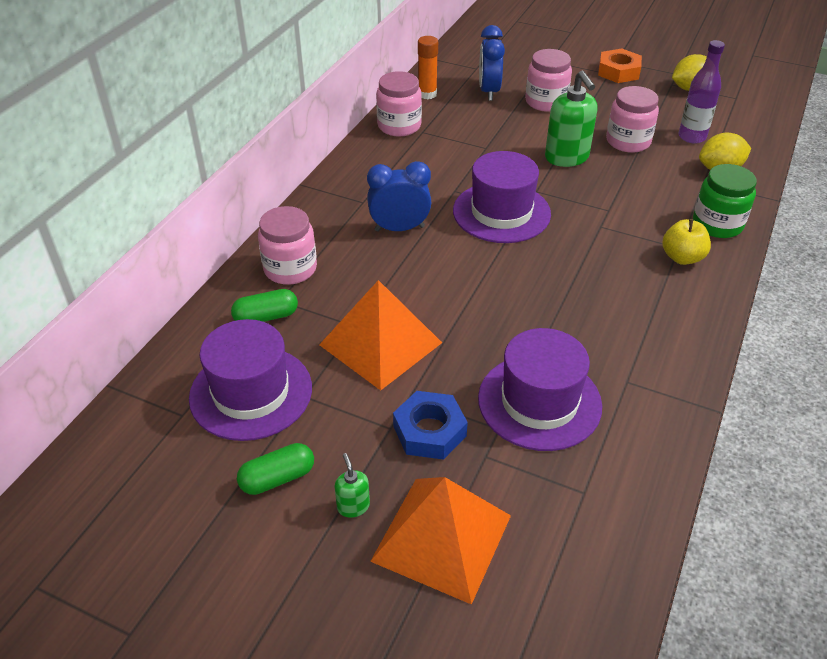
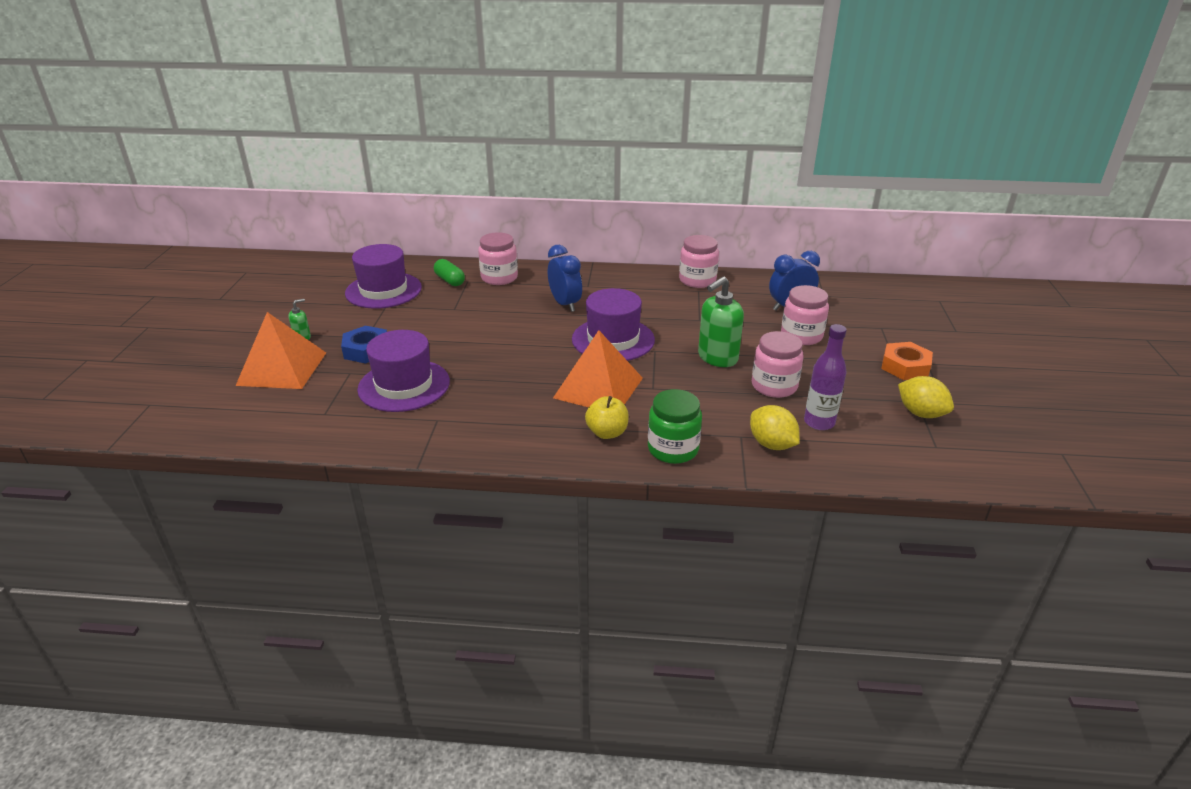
camera: 70 degrees right, 10 degrees down
(277, 478) = (320, 312): green capsule -> none
(380, 343) = (440, 320): orange pyramid -> orange pyramid (598, 388)
(427, 94) = (756, 282): orange glue stick -> none

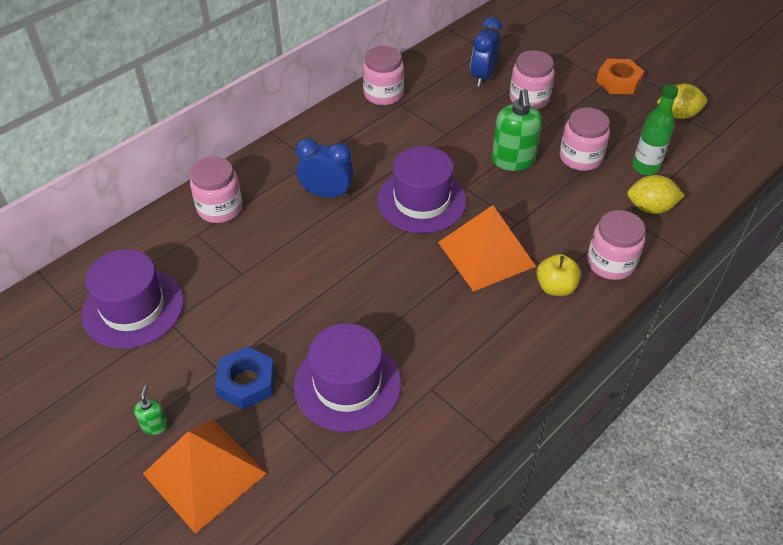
camera: 50 degrees left, 15 degrees up
(450, 280) = (179, 246): green capsule -> none
(673, 449) = (610, 263): green jar -> pink jar
(819, 422) = (645, 167): purple bottle -> green bottle

